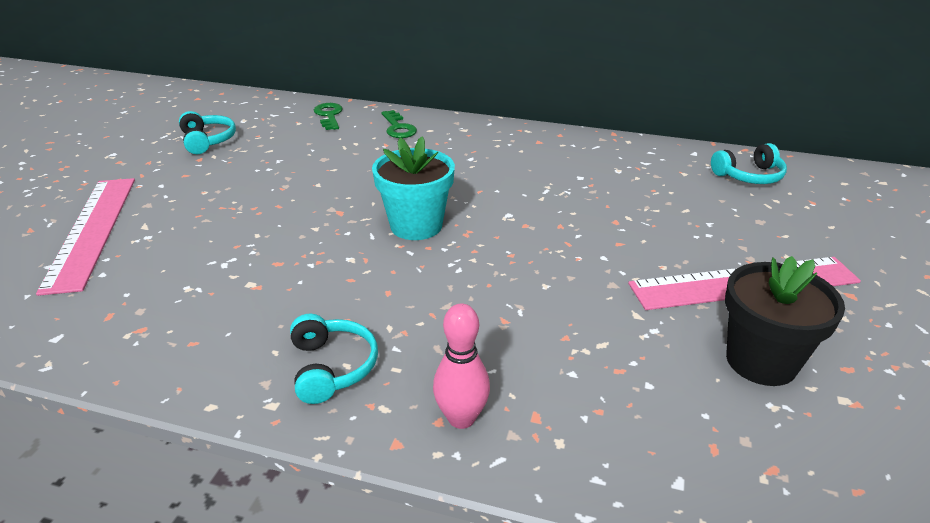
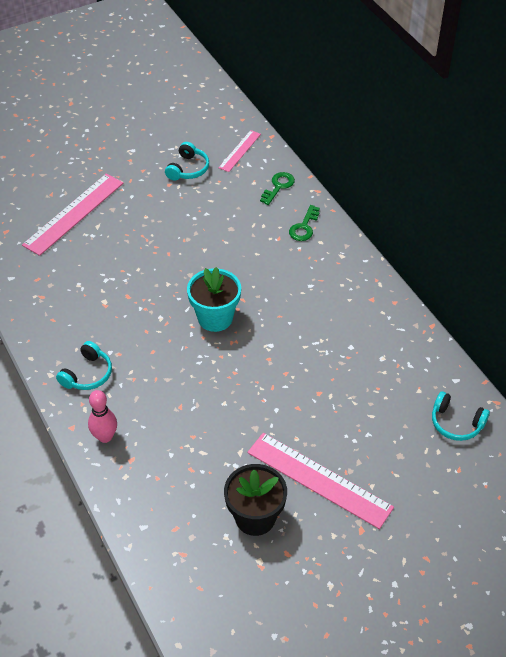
camera: 45 degrees right, 15 degrees up
(250, 110) = (239, 151): none -> pink ruler

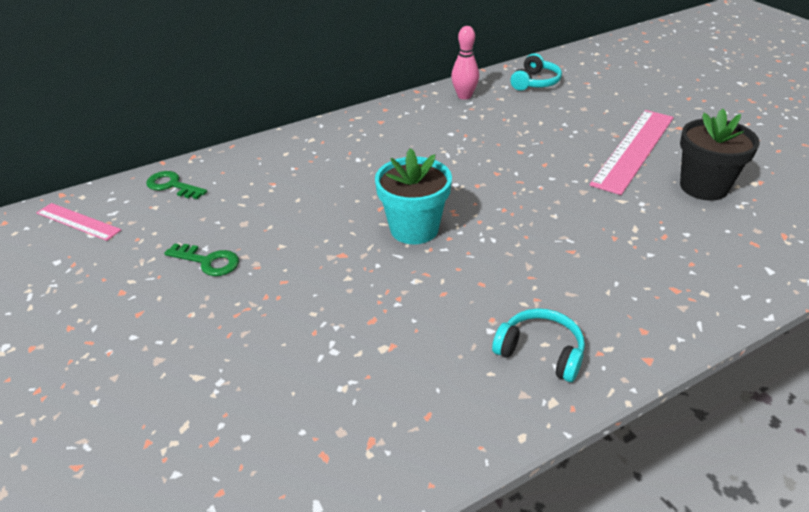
camera: 90 degrees left, 10 degrees down
(74, 213) = (151, 417): pink ruler -> none
(105, 437) = (650, 319): pink bowling pin -> pink bowling pin (464, 96)
(188, 169) = (94, 272): turquoise headphones -> none
(304, 227) = (257, 165): green key -> green key (208, 261)

